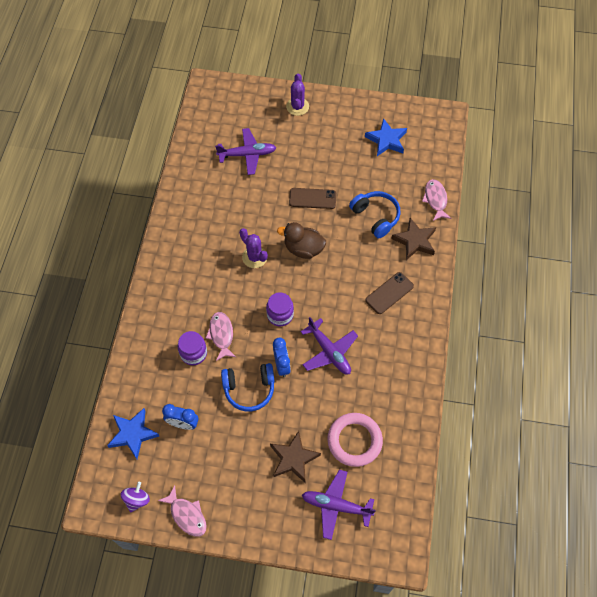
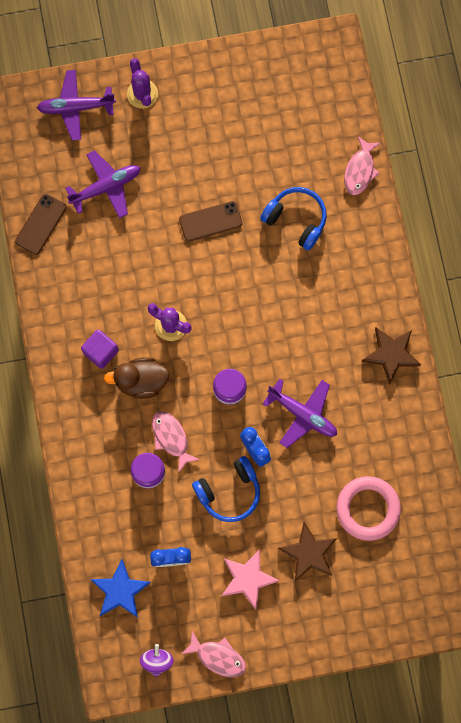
camera: 20 degrees left, 15 degrees up
(196, 258) = (101, 351): none -> purple cube
(236, 461) = (247, 579): none -> pink star
(303, 249) = (225, 294): brown duck -> brown duck (141, 381)
(336, 506) = (373, 588): purple plane -> purple plane (75, 107)
(386, 140) = (272, 105): blue star -> none
(389, 293) = (346, 316): brown phone -> brown phone (41, 224)
(415, 241) = (353, 236): brown star -> brown star (391, 354)
(435, 199) = (360, 170): pink fish -> pink fish turned 135 degrees counterclockwise

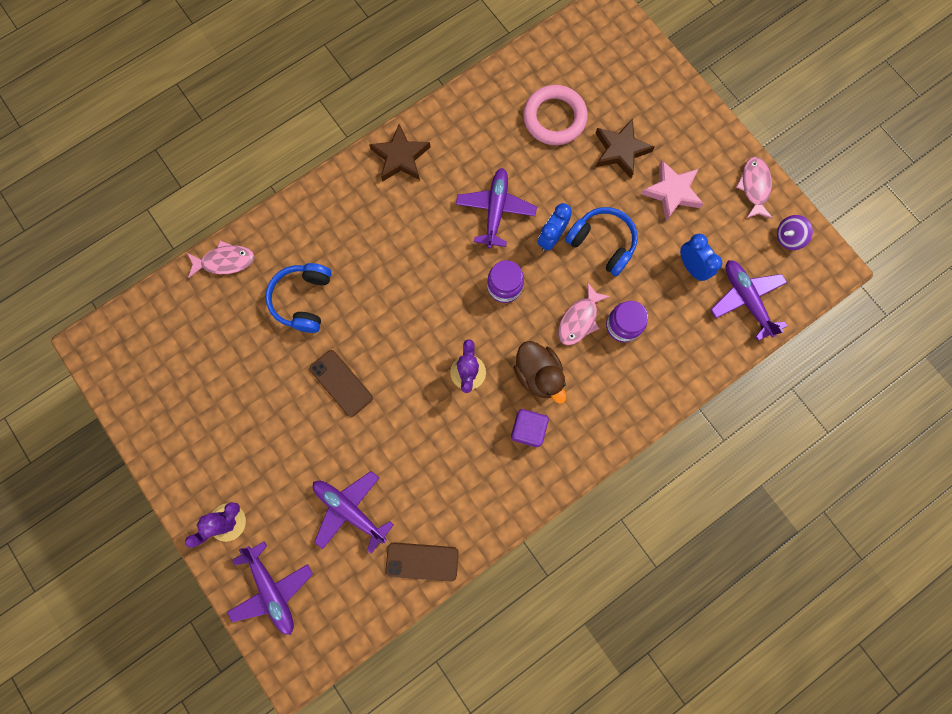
camera: 115 degrees left, 0 degrees up
(120, 590) = (745, 299): blue star -> purple plane

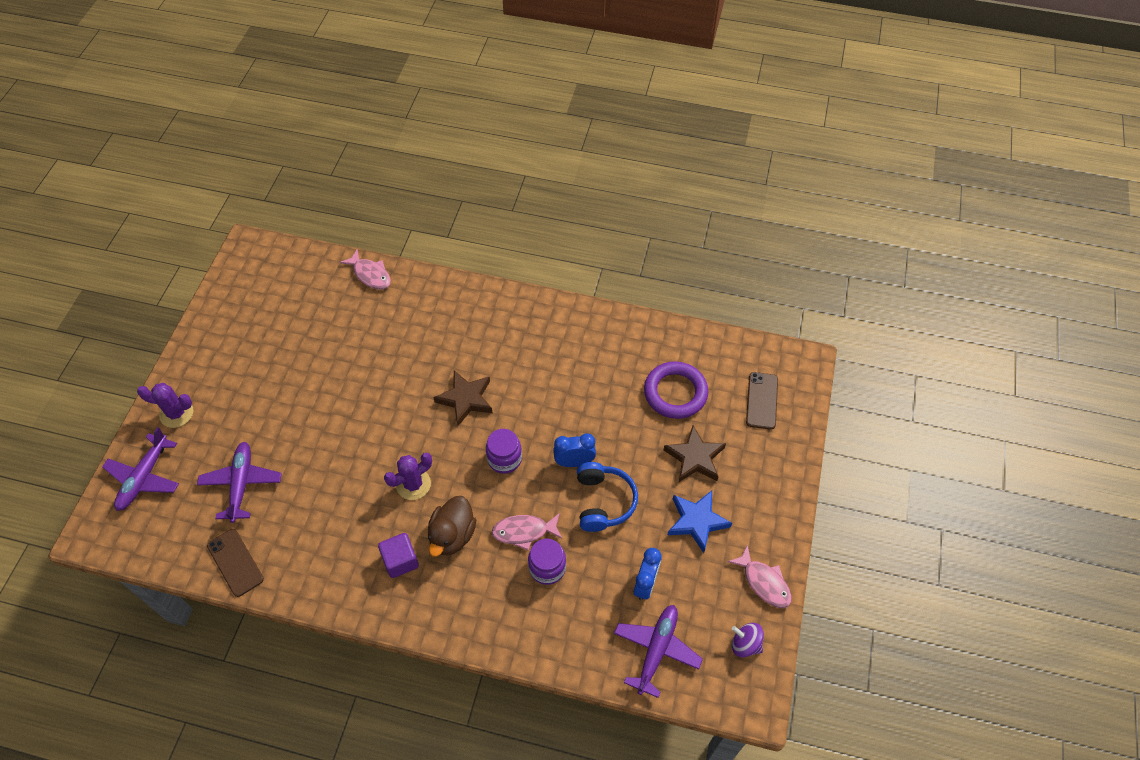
camera: 50 degrees right, 20 degrees down
(303, 300) = (381, 339): blue headphones -> none
(341, 383) = (336, 407): brown phone -> brown phone (762, 400)
(400, 157) = (545, 318): brown star -> brown star (466, 399)
(495, 210) = (562, 408): purple plane -> none
(554, 118) = (675, 393): pink ring -> purple ring
(672, 192) = (697, 521): pink star -> blue star
(754, 187) = (764, 582): pink fish -> pink fish turned 90 degrees clockwise

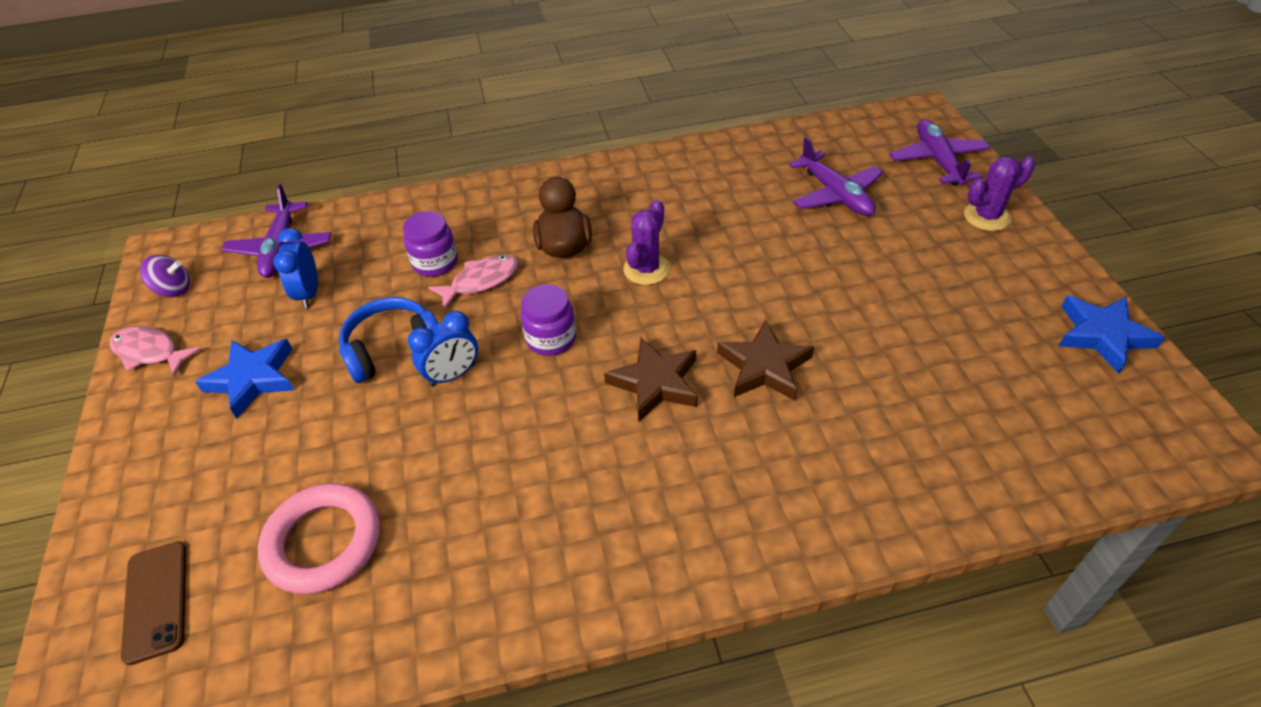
camera: 155 degrees right, 10 degrees down
(221, 312) = (1102, 335): none -> blue star
(235, 562) = (768, 146): brown phone -> none
(370, 275) = (974, 497): pink fish -> none
(400, 561) = (604, 207): purple cube -> none
(603, 501) = (392, 348): blue headphones -> blue headphones turned 90 degrees clockwise
(675, 393) = (323, 542): purple ring -> pink ring
(695, 458) = (269, 455): brown star -> brown star (764, 367)

